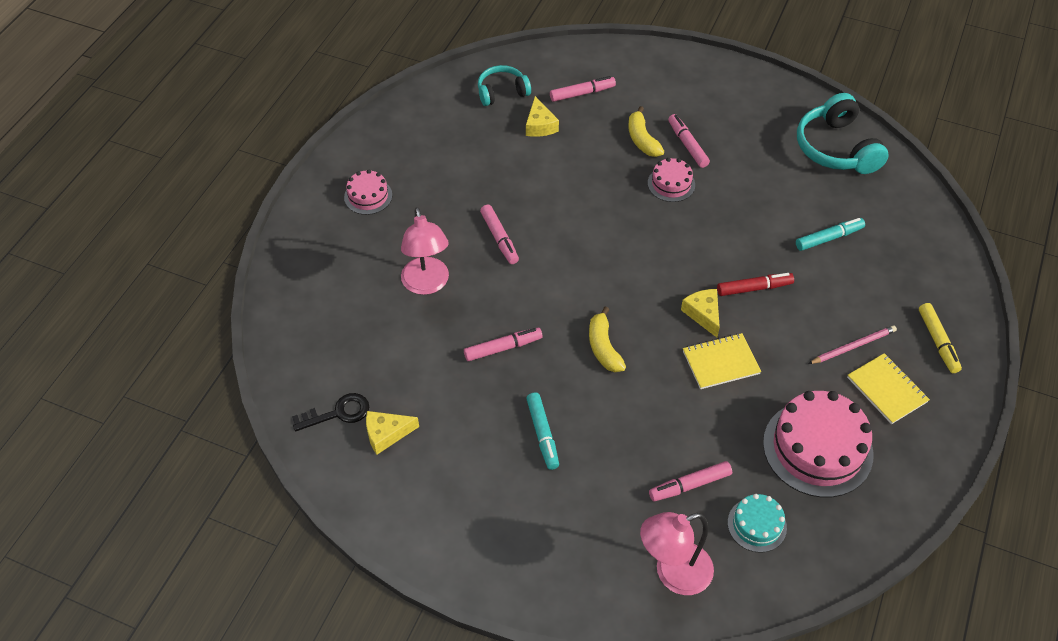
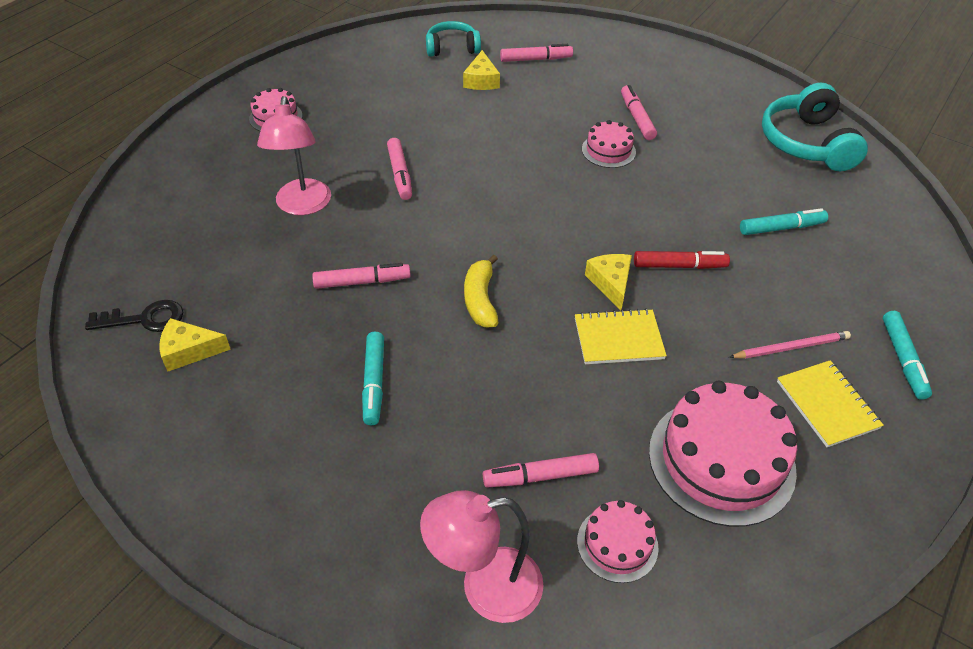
camera: 10 degrees right, 5 degrees down
(642, 139) = (588, 107): yellow banana -> none
(757, 525) = (617, 544): turquoise cake -> pink cake
(937, 342) = (902, 359): yellow marker -> turquoise marker

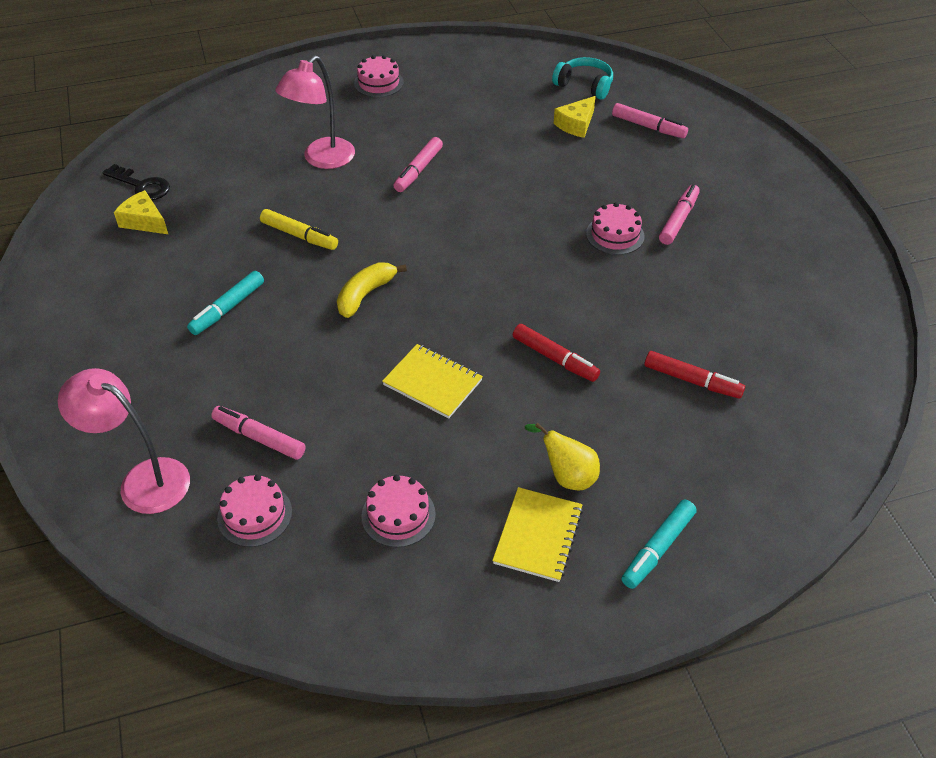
camera: 40 degrees right, 0 degrees up
(362, 282) = (299, 236): pink marker -> yellow marker
(610, 283) = (479, 339): yellow cheese -> none
(721, 460) = (398, 515): pink cake -> pink cake, size x0.52
(781, 228) = (692, 381): turquoise marker -> red marker
(791, 347) = (567, 476): pink pencil -> yellow pear
(806, 143) = (825, 323): turquoise headphones -> none

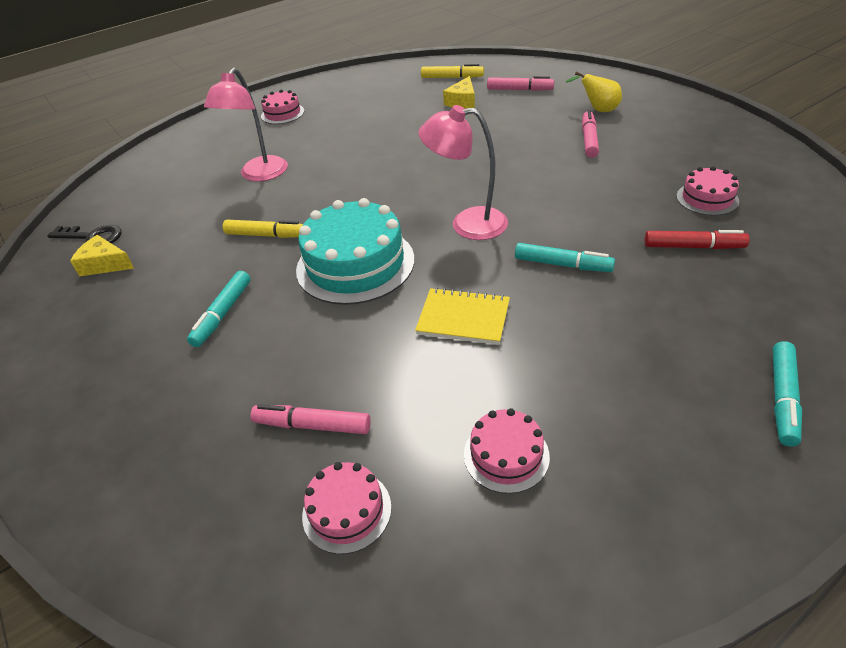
camera: 15 degrees left, 5 degrees down
(143, 480) = (195, 516): pink lamp -> pink lamp (467, 224)
(365, 295) = (355, 264): yellow banana -> turquoise cake
(418, 170) = (350, 161): pink marker -> none
(538, 536) = (661, 426): yellow notebook -> none
(555, 358) = (562, 265): red marker -> turquoise marker
(567, 476) = (647, 360): yellow pear -> yellow pear (598, 110)
(584, 85) = (452, 77): turquoise headphones -> yellow marker
(615, 235) = (546, 162): pink cake -> pink cake (707, 198)

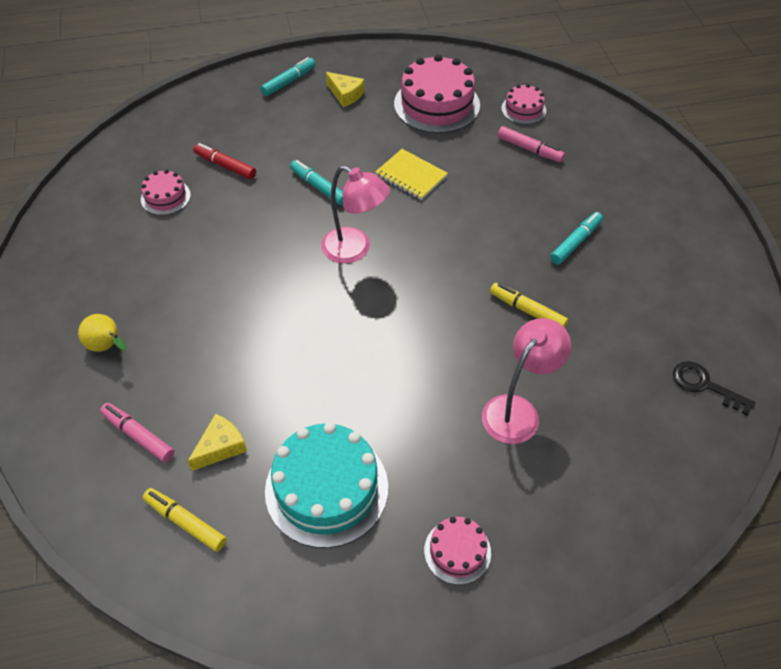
camera: 160 degrees left, 10 degrees up
(105, 264) = (683, 338): yellow cheese -> yellow cheese (345, 94)
(355, 264) = (462, 247): turquoise cake -> turquoise cake (326, 488)
(506, 455) = (436, 104): pink cake -> pink cake, size x1.93
(589, 139) = (167, 303): pink marker -> none

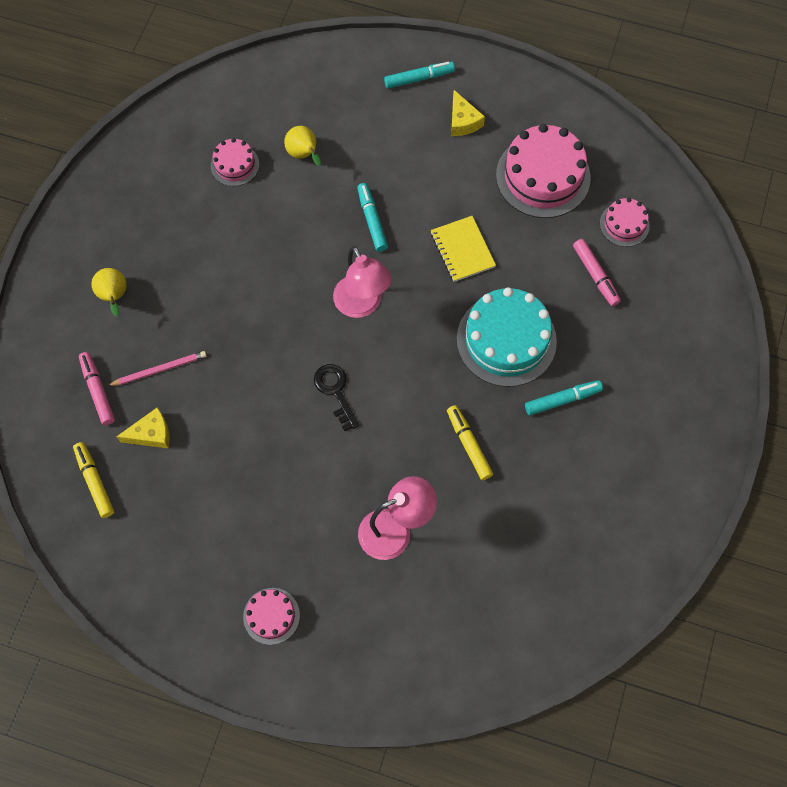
camera: 30 degrees right, 15 degrees up
(194, 386) = (159, 369): none -> pink pencil
(225, 166) = (304, 155): red marker -> yellow pear
(326, 488) = (208, 512): turquoise cake -> turquoise cake (506, 340)
(704, 385) = (567, 596): black key -> black key (335, 391)

